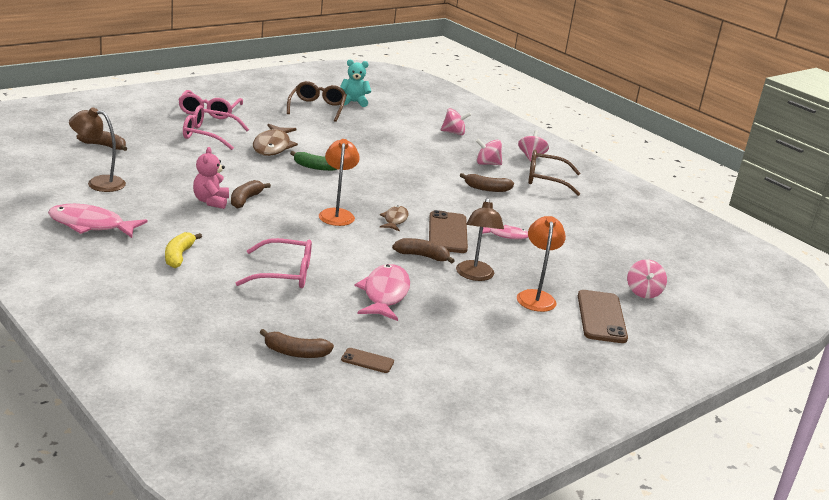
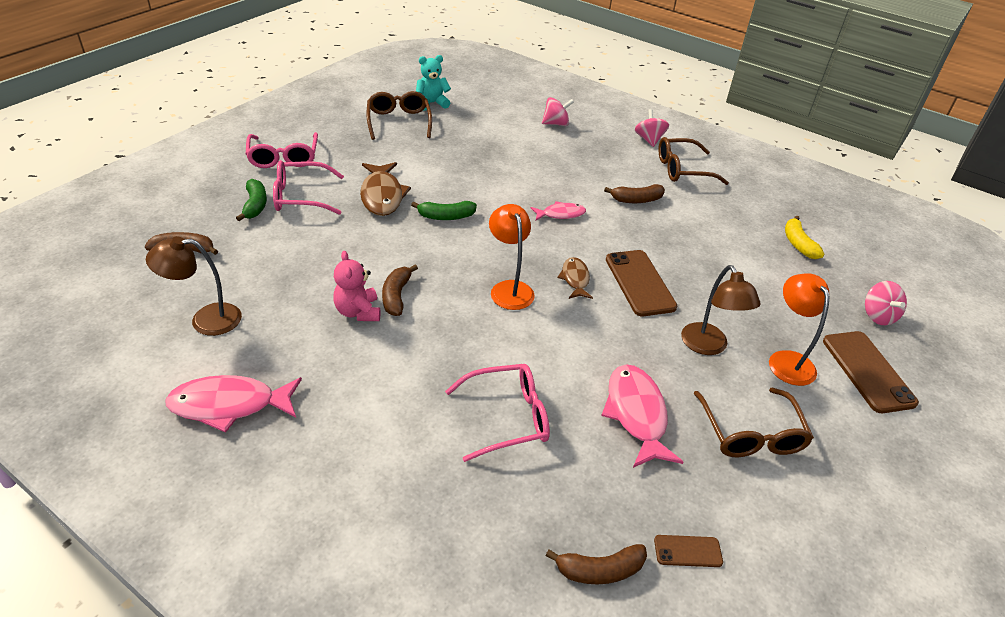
camera: 15 degrees left, 15 degrees up
(170, 133) = (255, 205): none -> green banana
(179, 256) = (367, 428): yellow banana -> yellow banana (798, 244)
(422, 256) = (637, 332): brown banana -> none
(468, 323) = (751, 434): none -> brown glasses
(487, 164) = (614, 161): pink spinning top -> none
(506, 235) = (698, 268): pink fish -> pink fish (560, 214)

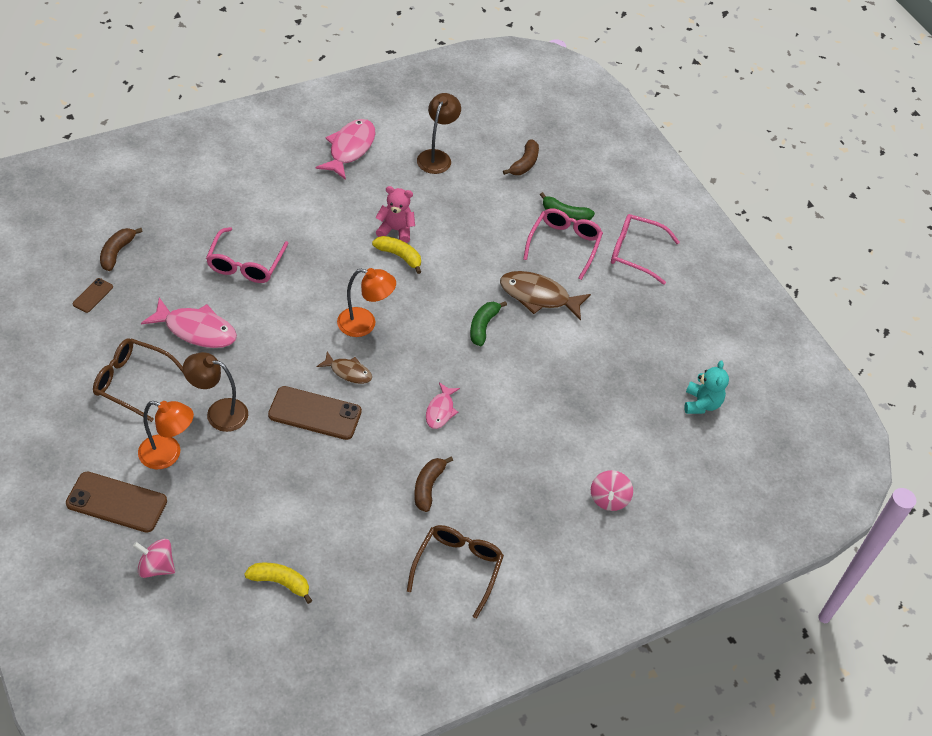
camera: 115 degrees right, 10 degrees up
(396, 296) = (399, 256): brown banana -> yellow banana
(399, 121) = (670, 359): brown glasses -> none
(649, 140) = (532, 575): pink spinning top -> none

